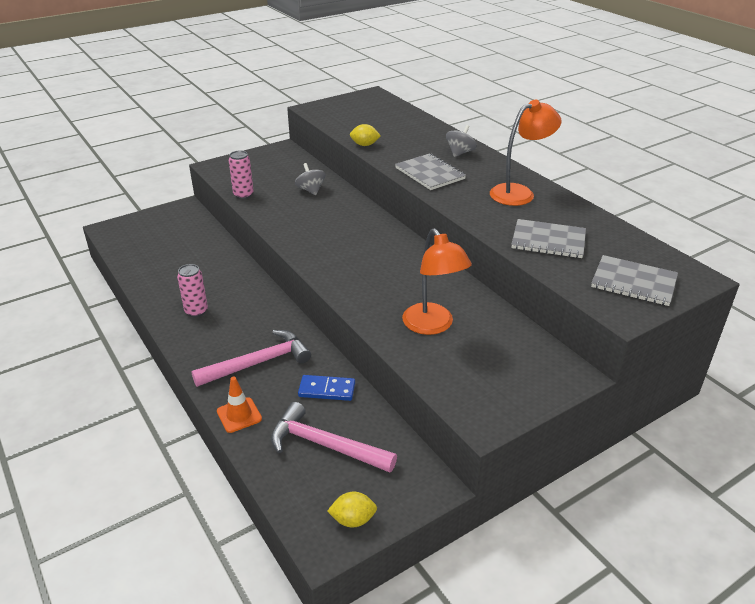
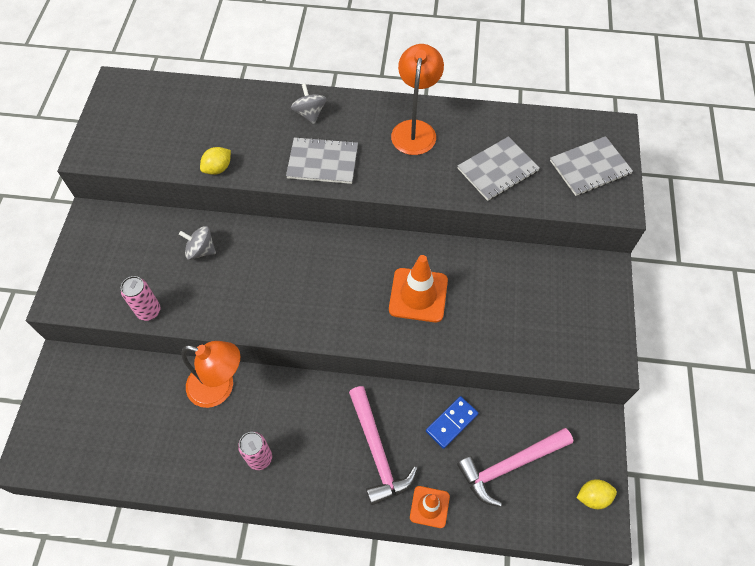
camera: 50 degrees left, 25 degrees up
(258, 363) = (377, 451): pink hammer -> pink hammer turned 150 degrees clockwise
(353, 520) = (593, 497): yellow lemon -> yellow lemon turned 45 degrees clockwise
(399, 287) = (418, 295): none -> orange traffic cone
(433, 326) = (485, 310): orange lamp -> orange lamp (220, 388)

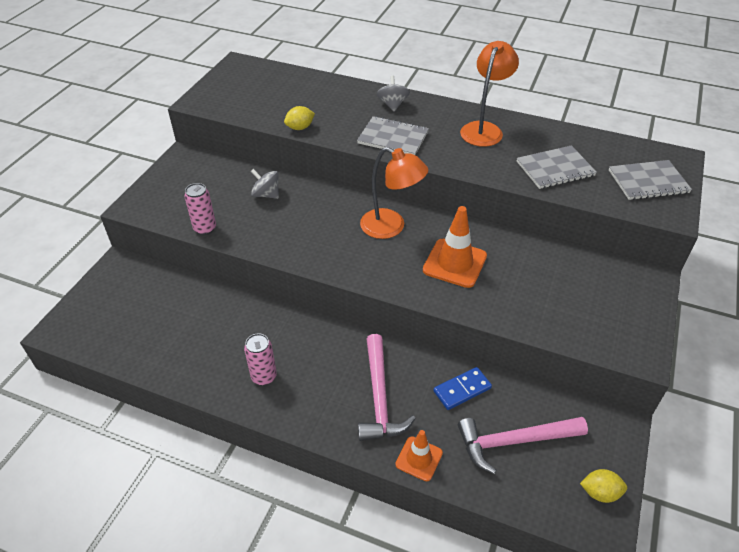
camera: 15 degrees right, 15 degrees down
(220, 388) = (247, 312): orange lamp -> orange lamp (391, 227)

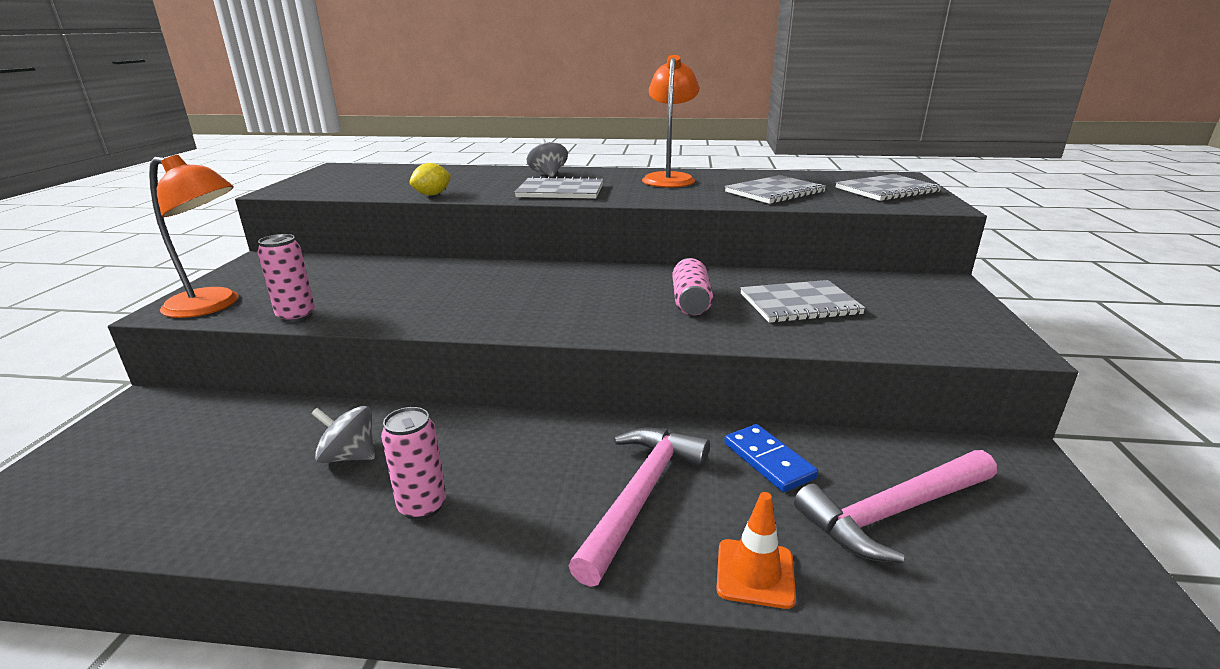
camera: 15 degrees left, 20 degrees down
(266, 194) = (392, 277): grey spinning top -> grey spinning top (349, 456)
(379, 397) = (641, 496): pink hammer -> pink hammer turned 135 degrees counterclockwise
(391, 227) = (584, 283): orange lamp -> orange lamp (213, 305)
(454, 263) = (690, 301): orange traffic cone -> pink can
(462, 390) = (768, 460): blue domino -> blue domino turned 75 degrees counterclockwise
(527, 281) = (799, 304): none -> grey notebook
(600, 492) = (1082, 555): yellow lemon -> none

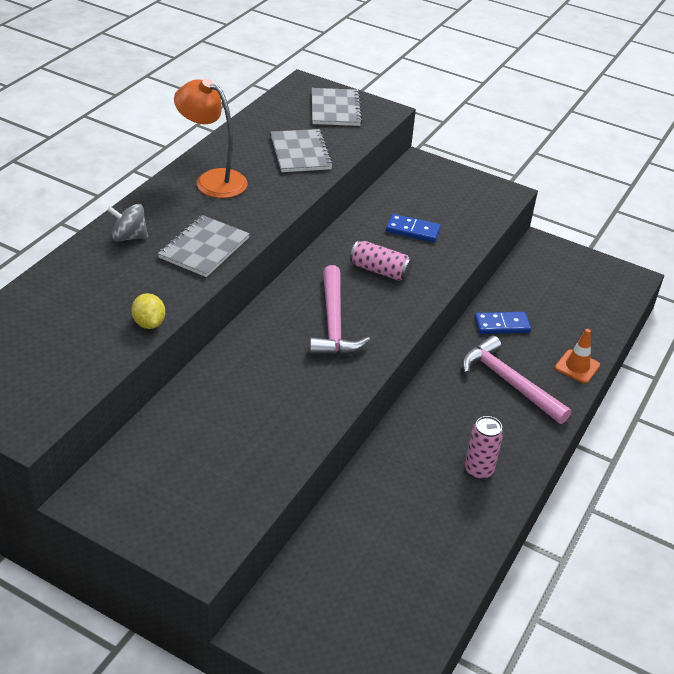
camera: 70 degrees left, 15 degrees up
(213, 305) = (209, 529): orange lamp -> none
(296, 316) = (273, 474): pink can -> none
(349, 456) = (409, 498): grey spinning top -> none
(799, 304) = (413, 230): grey notebook -> blue domino
(894, 512) = (557, 305): pink hammer -> pink hammer (333, 323)

